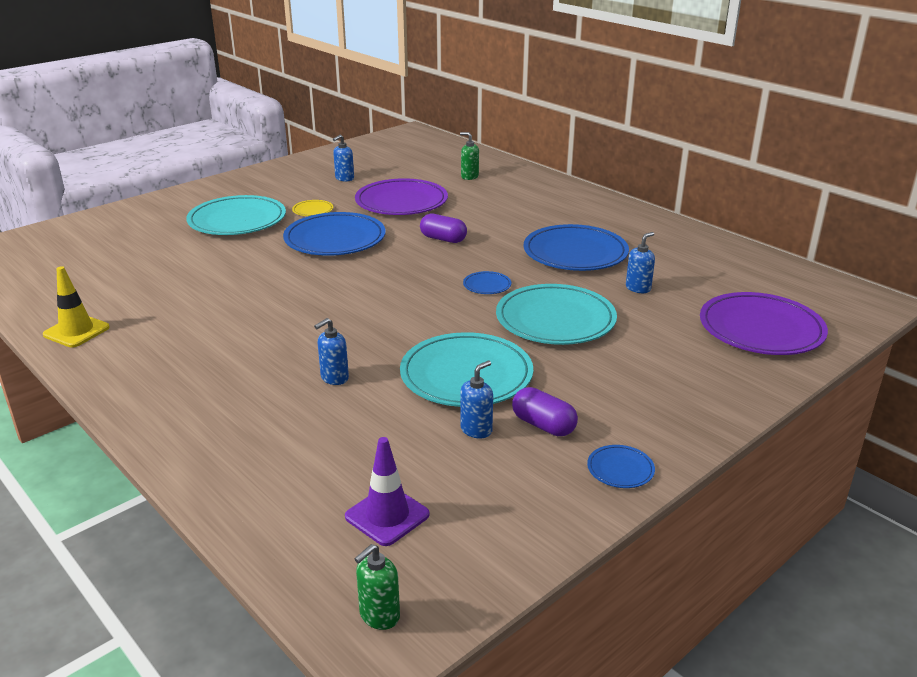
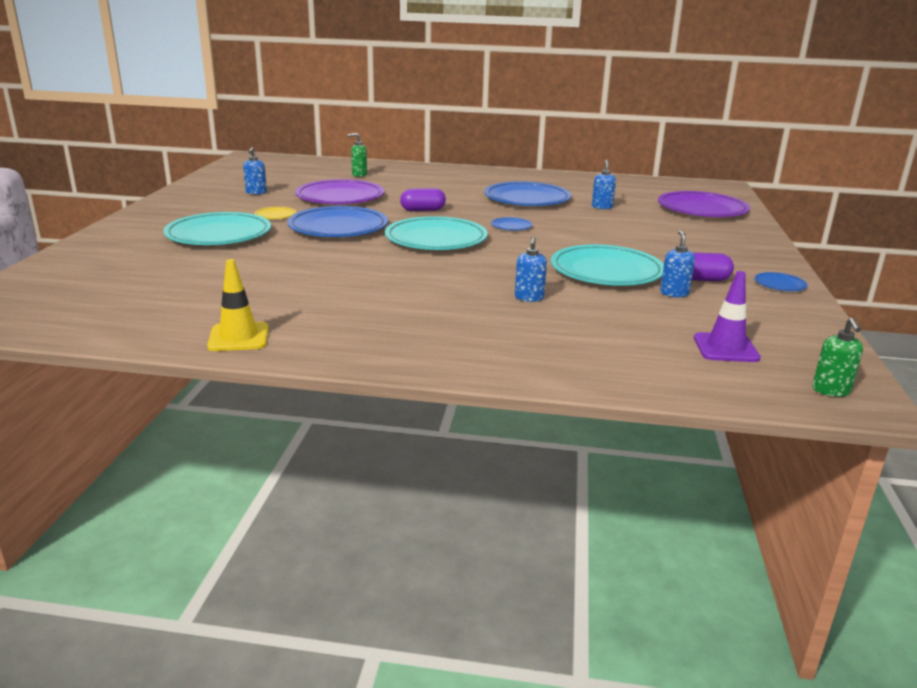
camera: 40 degrees left, 5 degrees down
(555, 320) = (592, 232): turquoise plate -> turquoise plate (436, 239)

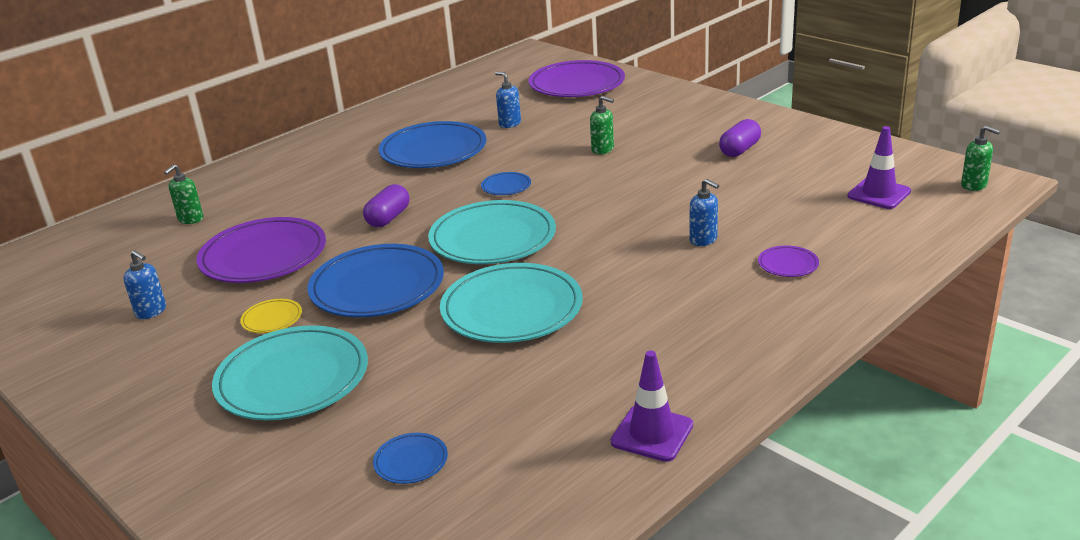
camera: 50 degrees left, 5 degrees up
(238, 337) = (652, 433): yellow traffic cone -> purple traffic cone
(535, 335) = (788, 264): none -> purple plate
(606, 271) = (678, 182): turquoise plate -> turquoise plate (512, 309)
(614, 238) = (603, 150): none -> green soap dispenser
(674, 293) = (757, 172): blue soap dispenser -> none
(780, 284) = (780, 125): blue plate -> blue plate (411, 461)

